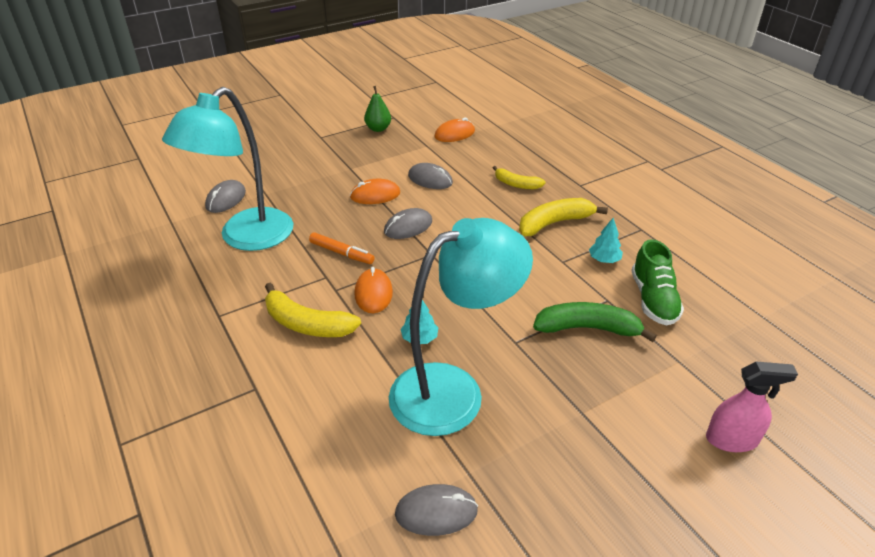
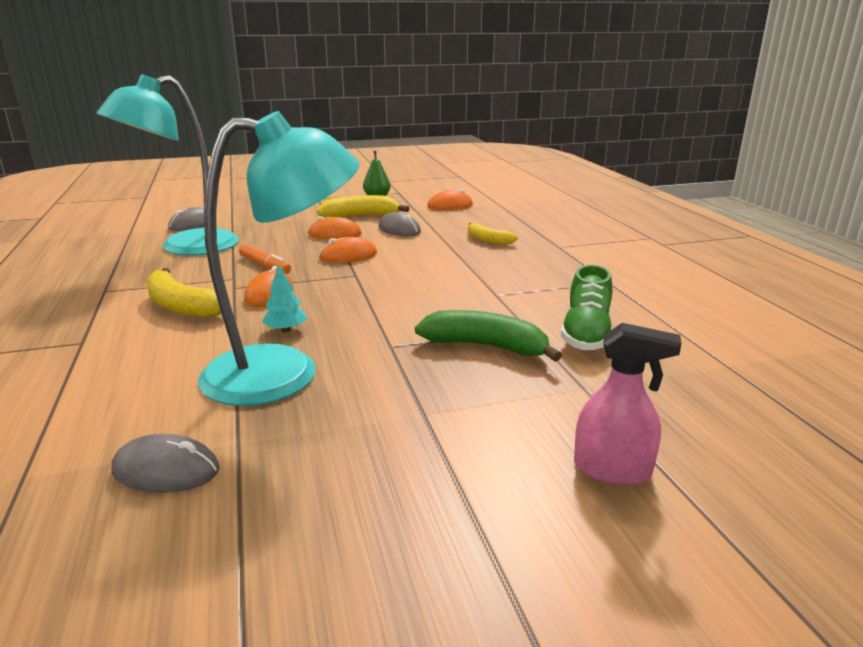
camera: 15 degrees right, 15 degrees down
(408, 227) = (348, 256): grey mouse -> orange mouse
(554, 223) = (509, 268): yellow banana -> yellow banana (360, 216)
(604, 260) = (547, 299): turquoise tree -> none

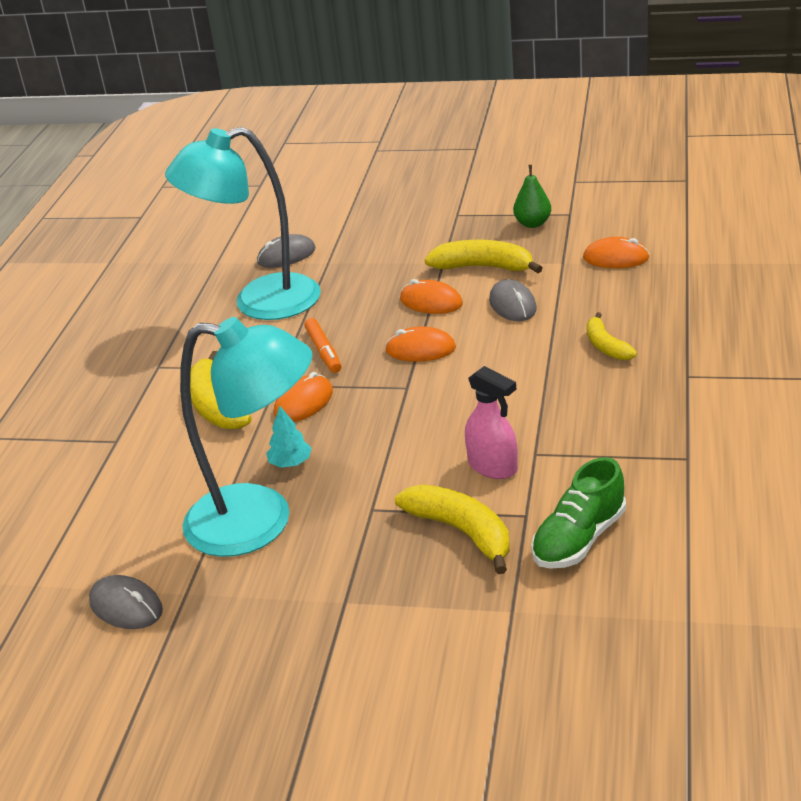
camera: 30 degrees right, 10 degrees up
(486, 346) = (462, 532): green banana -> yellow banana
(613, 470) = (453, 706): pink spray bottle -> pink spray bottle (493, 467)

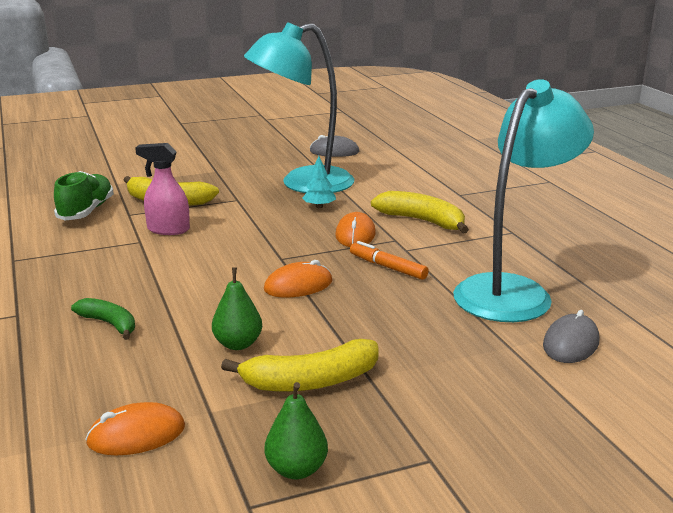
camera: 145 degrees right, 10 degrees down
(431, 302) = (333, 328): orange mouse -> none
(513, 304) = (238, 344): grey mouse -> green pear
(606, 346) = (109, 324): yellow banana -> green banana

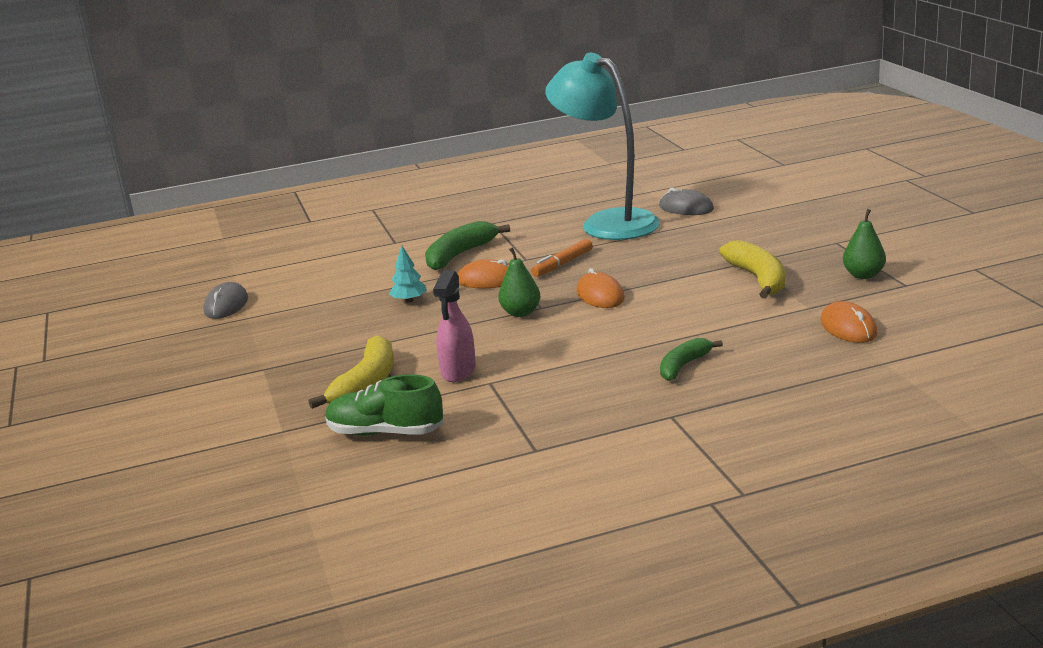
camera: 85 degrees left, 0 degrees up
(238, 344) = (709, 308): green pear -> green pear (521, 313)
(303, 184) = (334, 314): turquoise lamp -> none
(422, 221) = (460, 255): yellow banana -> green banana

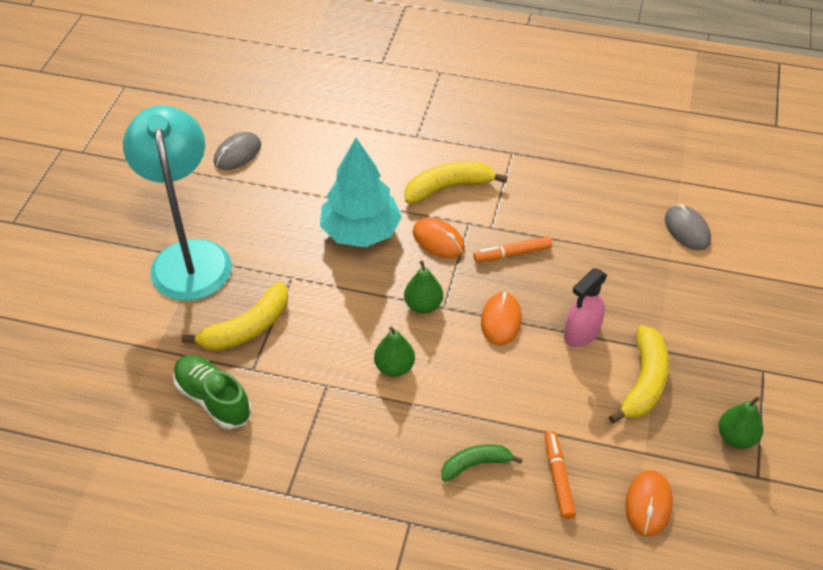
camera: 30 degrees right, 25 degrees up
(409, 300) = (361, 232): turquoise tree -> turquoise tree, size x2.32
(458, 371) = (318, 355): pink spray bottle -> pink spray bottle (581, 333)
(460, 255) = (448, 187): green banana -> yellow banana
(540, 350) = (394, 367): none -> green pear
(607, 222) = (602, 211): turquoise lamp -> turquoise lamp (189, 256)
(761, 345) = (558, 478): none -> orange marker

